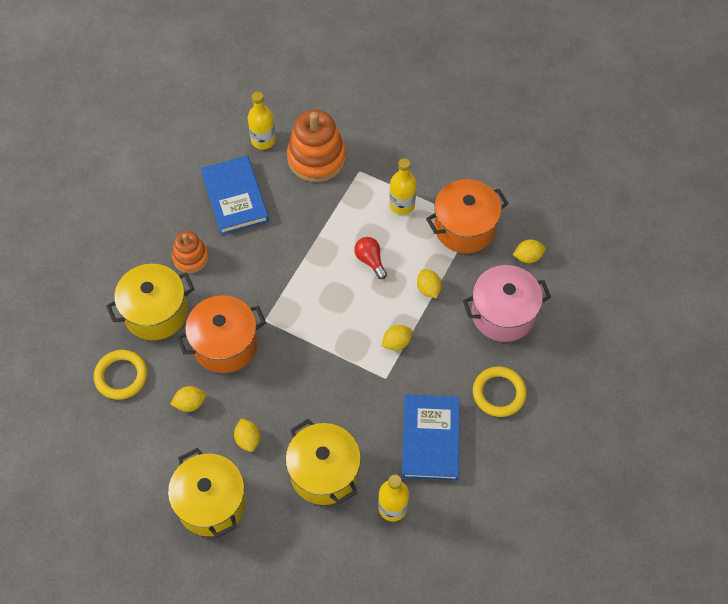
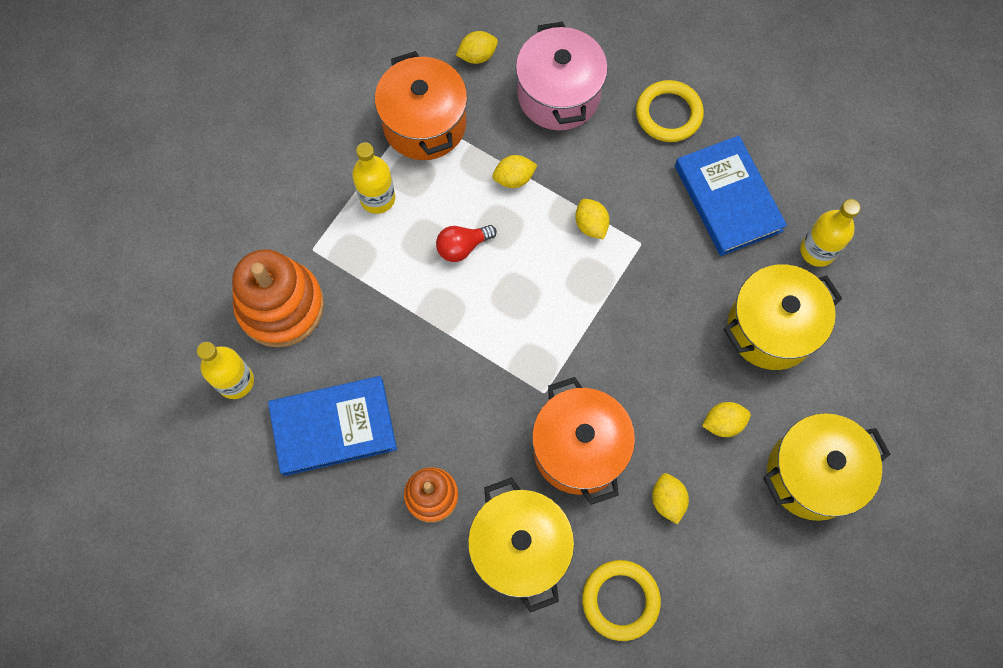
camera: 85 degrees left, 10 degrees up
(430, 439) = (728, 198): blue book -> blue book turned 60 degrees clockwise
(527, 257) = (477, 56): yellow lemon -> yellow lemon turned 75 degrees clockwise

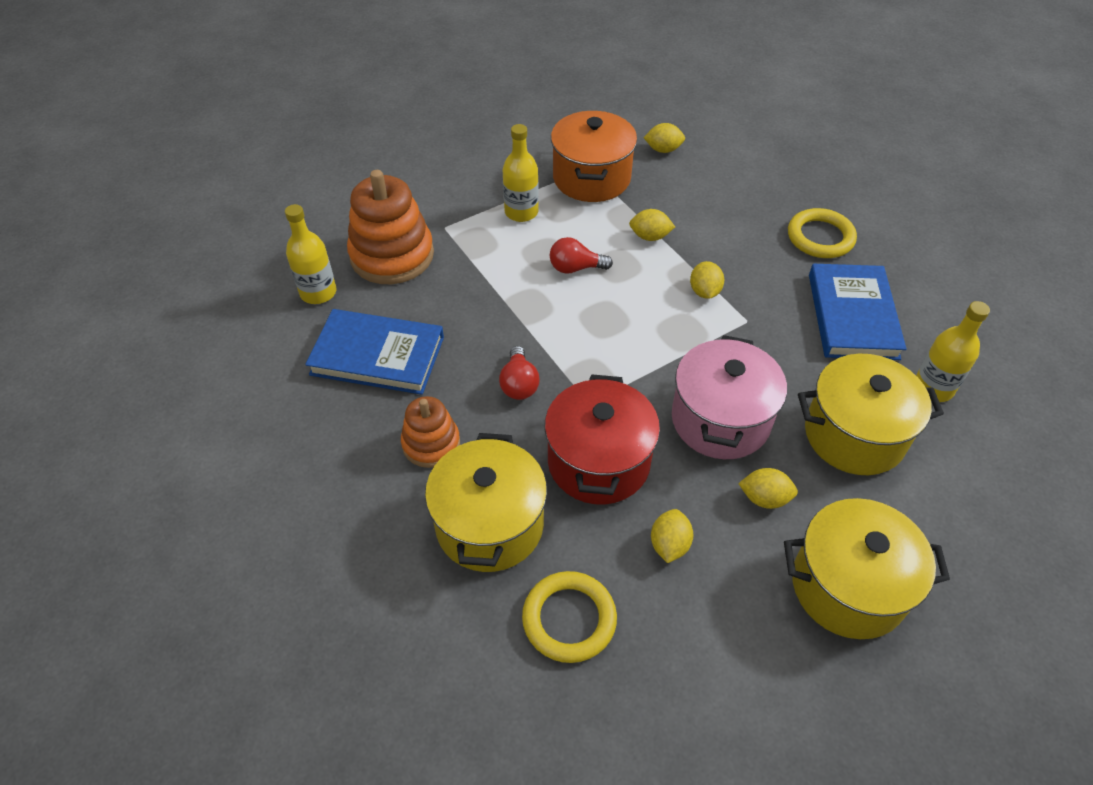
camera: 25 degrees right, 20 degrees down
(475, 400) = (519, 384): none -> red light bulb
(558, 95) = (722, 194): pink pot -> pink pot (720, 420)
(579, 449) = (598, 462): orange pot -> red pot

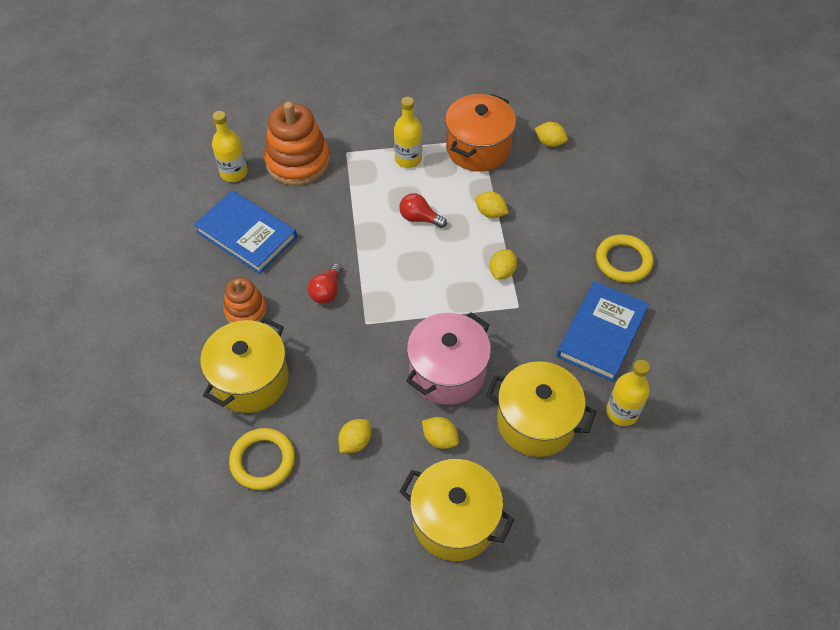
camera: 25 degrees right, 5 degrees up
(598, 462) = (345, 367): red pot -> none

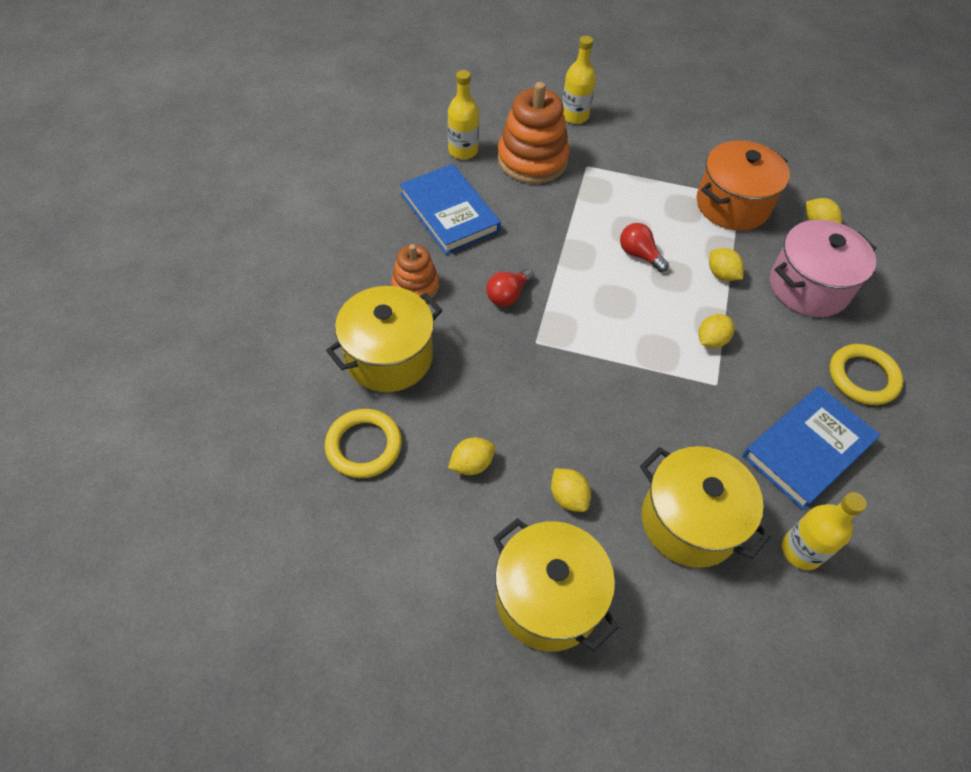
camera: 20 degrees right, 0 degrees up
(408, 159) = (650, 192): yellow bottle -> yellow bottle (574, 116)
(447, 372) = (606, 426): pink pot -> pink pot (808, 287)

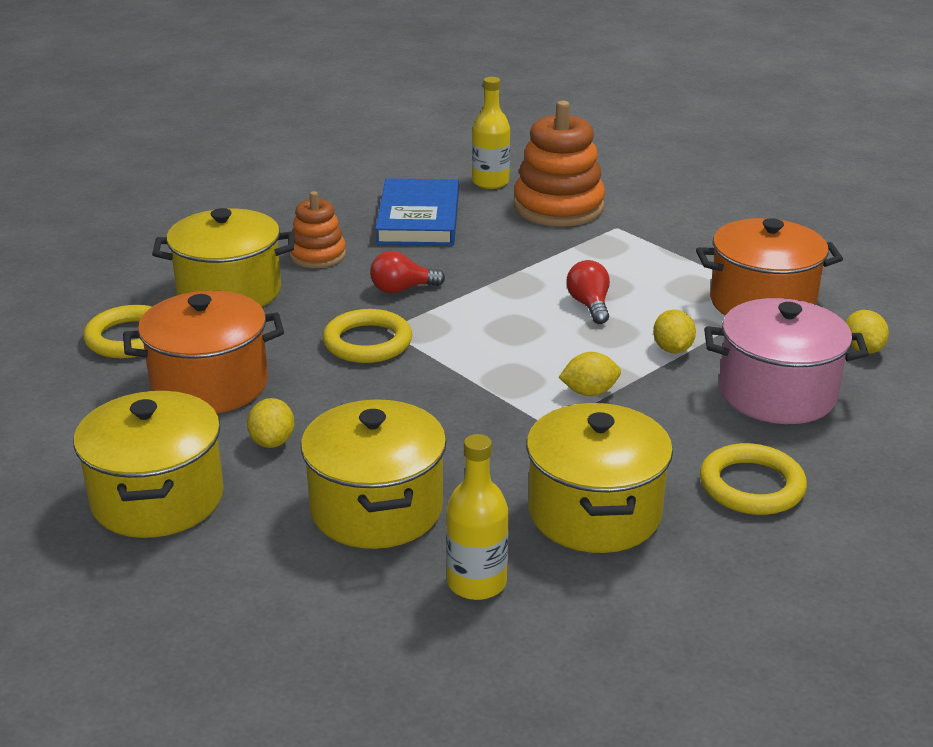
camera: 35 degrees right, 25 degrees down
(471, 464) = (210, 385): yellow lemon -> orange pot
(536, 362) = (367, 342): none -> yellow ring
(574, 116) = (652, 189): yellow bottle -> none
(807, 449) = (594, 512): blue book -> yellow pot

